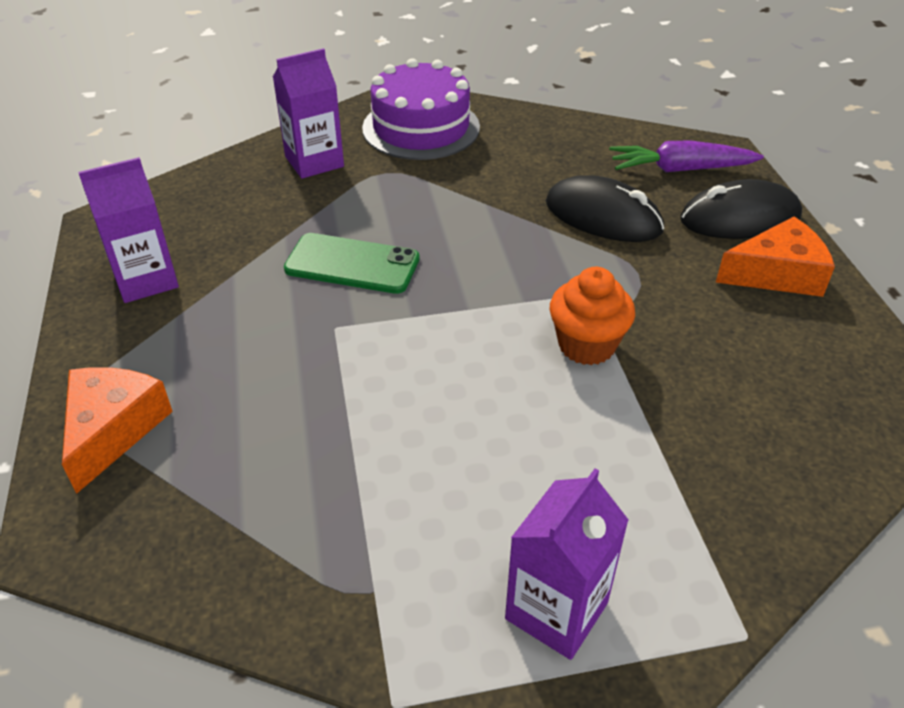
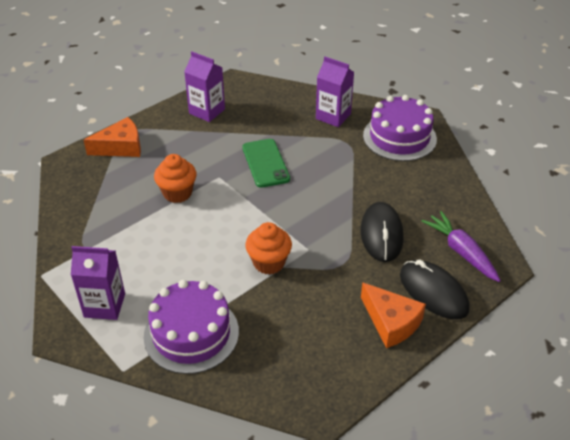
camera: 60 degrees right, 0 degrees up
(328, 394) = (177, 193): none -> orange cupcake
(698, 500) = (191, 333): none -> purple cake

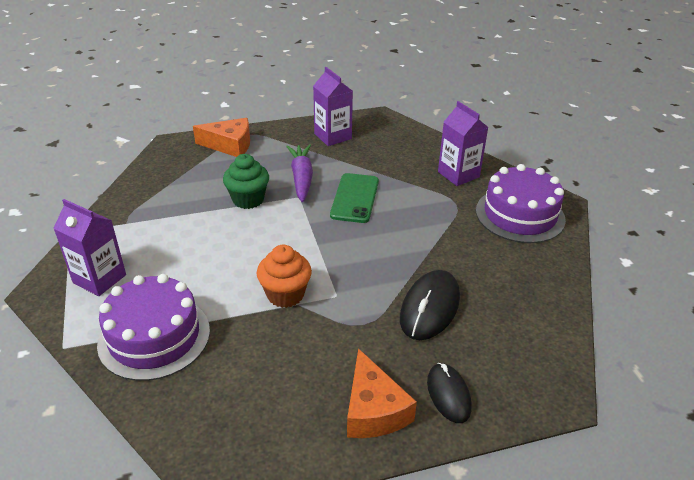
camera: 25 degrees right, 5 degrees down
(177, 193) = (248, 199): orange cupcake -> green cupcake
(433, 292) = (448, 394): black mouse -> black mouse, size x0.65
(461, 252) = (514, 360): purple carrot -> purple carrot (301, 178)

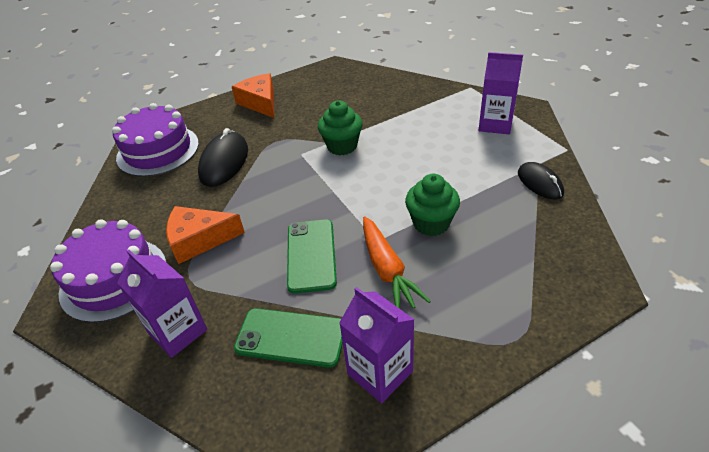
camera: 170 degrees right, 5 degrees up
(154, 337) = (418, 104): purple cake -> purple cake (158, 150)
(230, 145) = (522, 307): orange cheese -> orange cheese (199, 240)
(285, 295) = (342, 146): orange cupcake -> green cupcake
(301, 178) = (387, 270): purple carrot -> orange carrot
(381, 158) = (291, 338): none -> green phone
(448, 394) = (214, 118): black mouse -> black mouse (540, 183)

